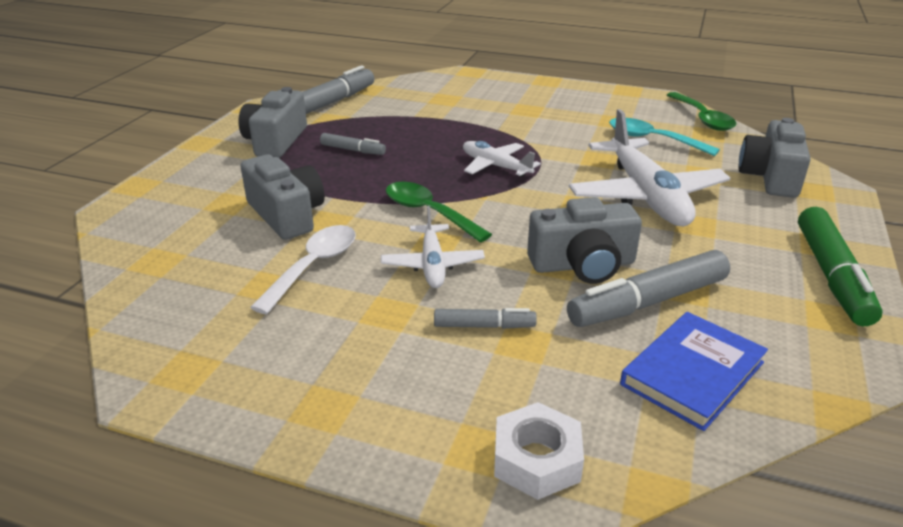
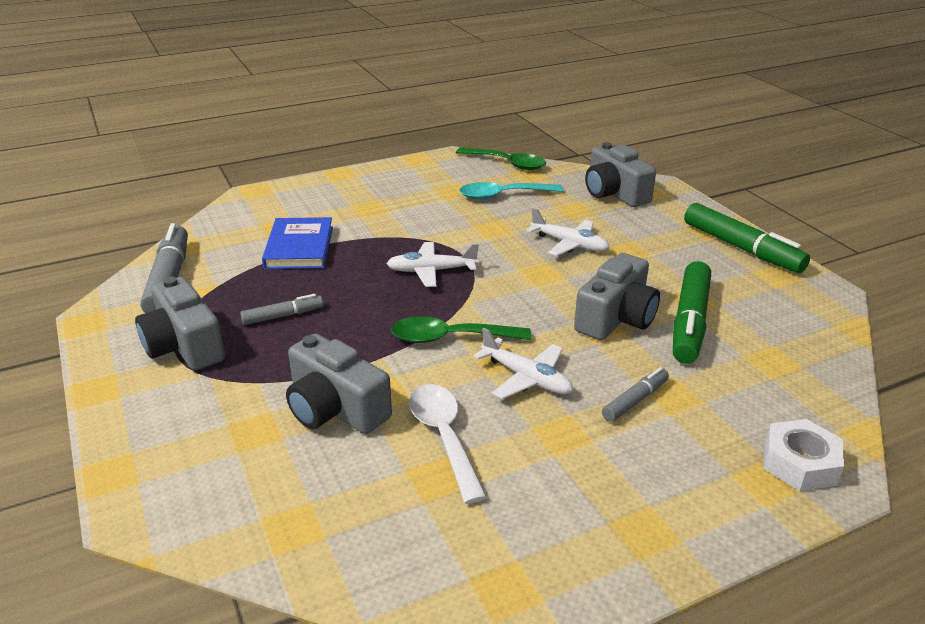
camera: 45 degrees left, 0 degrees up
(286, 215) = (335, 408): grey camera -> grey camera turned 150 degrees counterclockwise
(646, 196) = (569, 244): white plane -> white plane, size x0.55
(648, 302) = (690, 322): grey marker -> green marker
(692, 373) = (778, 353): blue book -> blue book (299, 247)

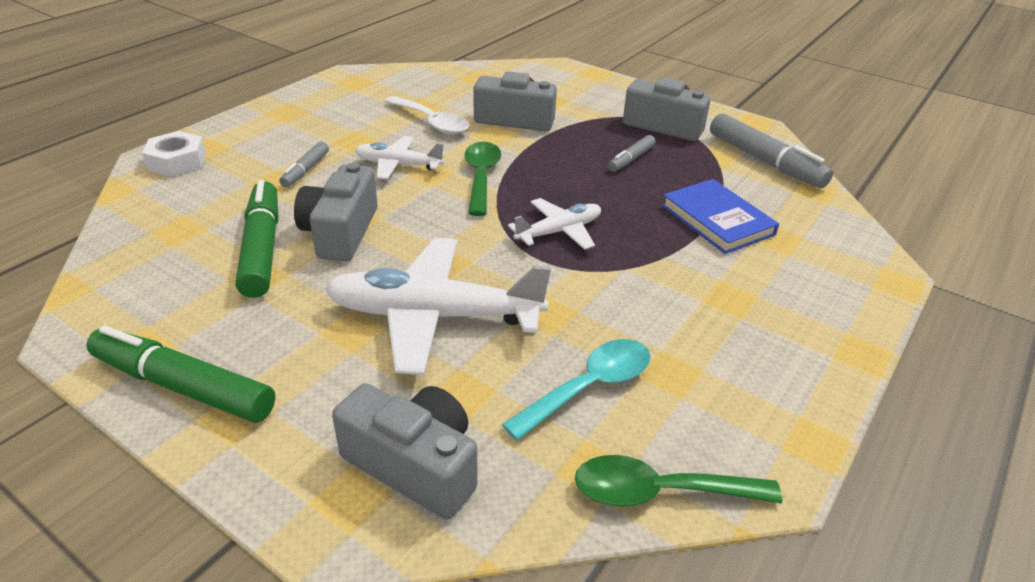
camera: 150 degrees right, 5 degrees up
(450, 338) = (481, 177): green spoon -> green spoon turned 60 degrees counterclockwise
(569, 244) = (434, 316): white plane -> white plane, size x1.83

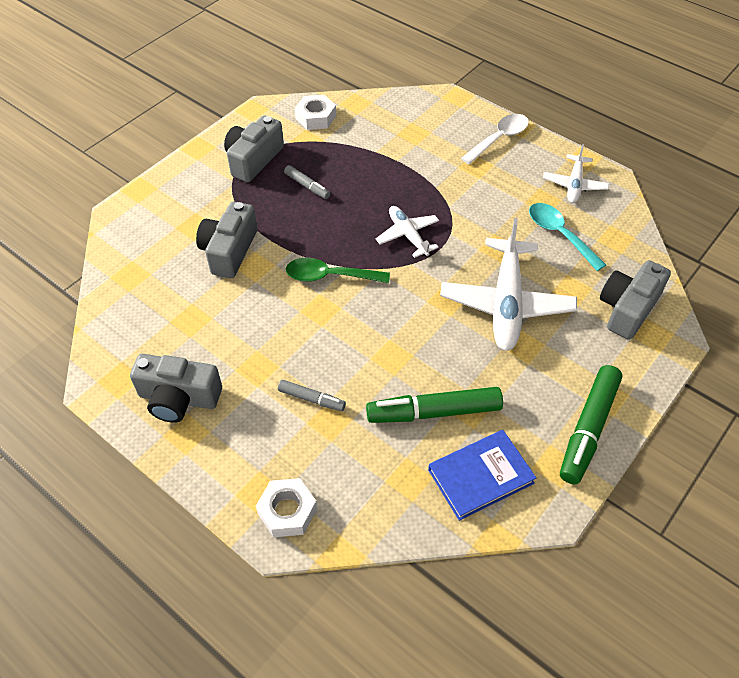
camera: 85 degrees left, 15 degrees up
(340, 232) = (411, 363): grey camera -> grey camera (179, 398)
(398, 165) = (306, 331): white plane -> white plane (574, 185)
(432, 122) = (227, 310): white spoon -> white spoon (499, 139)
(659, 492) = (625, 217): green spoon -> none
(717, 220) = (393, 155): blue book -> blue book (480, 476)
(765, 161) = (316, 117): grey marker -> white nut

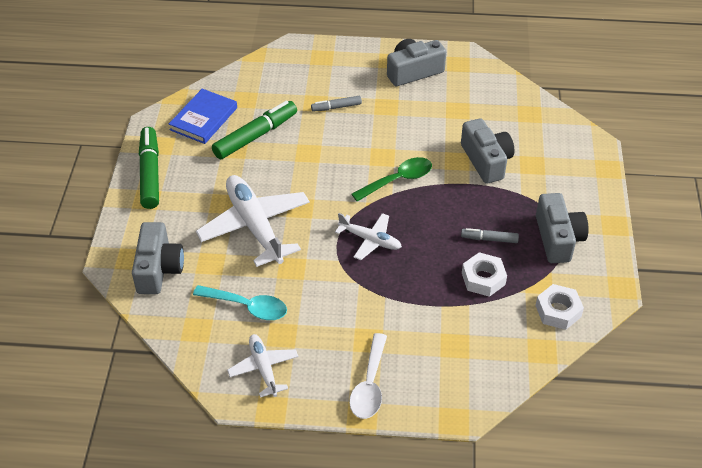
camera: 145 degrees right, 5 degrees down
(287, 511) = (299, 57): white nut -> white nut (483, 279)

